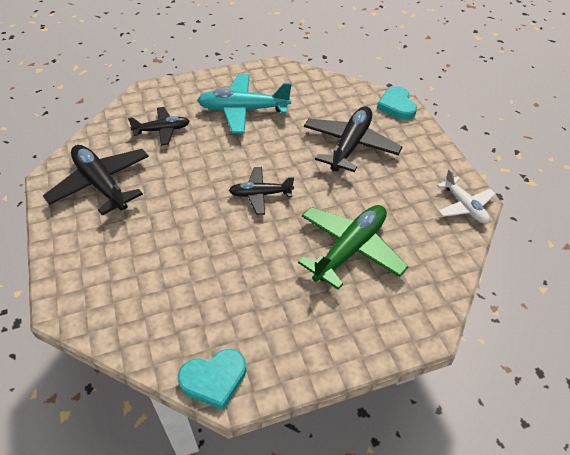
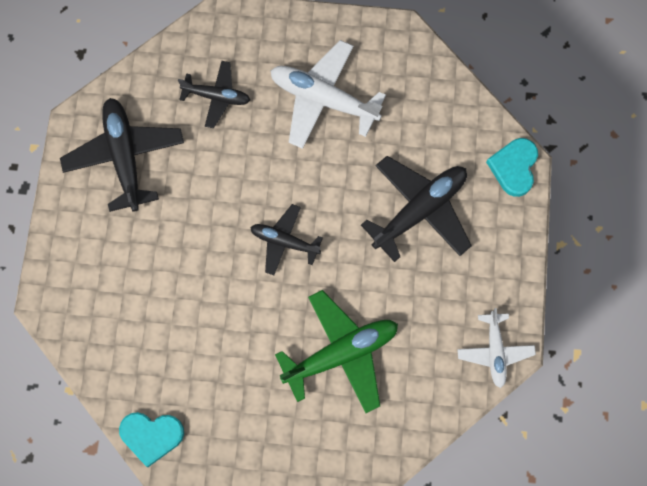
camera: 25 degrees right, 25 degrees up
(243, 110) = (323, 99): turquoise plane -> white plane

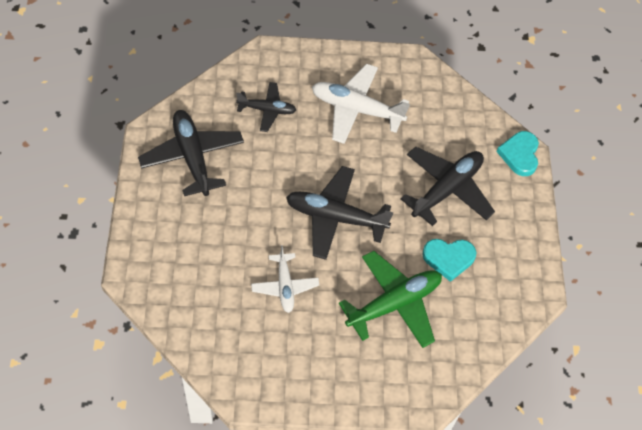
camera: 10 degrees left, 15 degrees down
(152, 436) = (233, 380): turquoise heart -> turquoise heart (448, 258)
(284, 242) = (335, 217): black plane -> black plane, size x1.67
(495, 351) = (525, 296): white plane -> white plane (285, 286)

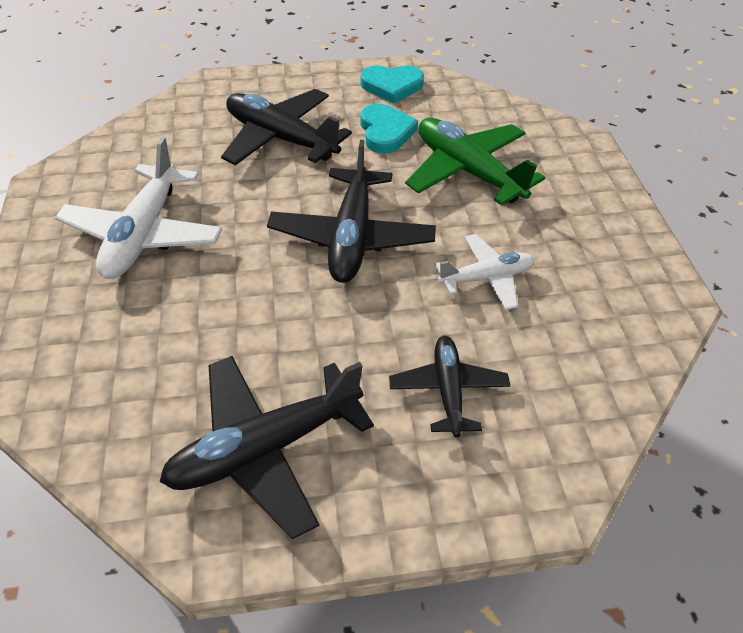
camera: 95 degrees left, 10 degrees down
(267, 110) = (145, 348): black plane -> black plane (448, 390)
(519, 155) = (217, 86): turquoise heart -> turquoise heart (392, 86)

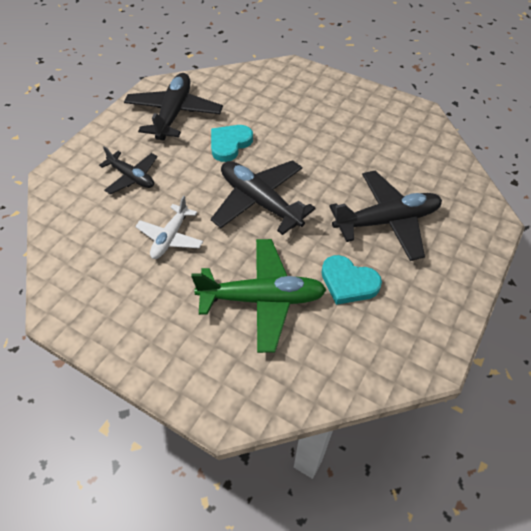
camera: 130 degrees right, 5 degrees up
(144, 234) = (340, 128): white plane -> none
(392, 86) = (411, 330): turquoise heart -> turquoise heart (229, 144)

